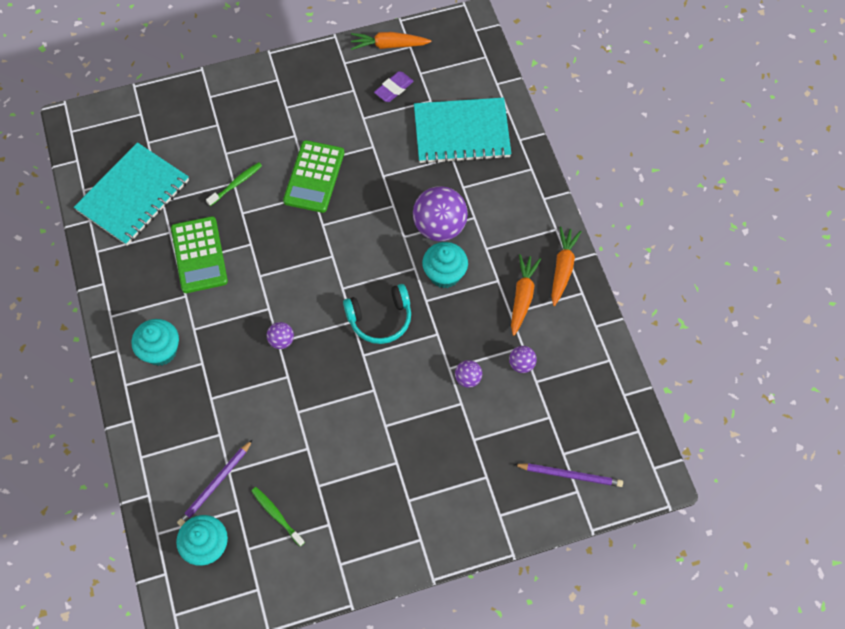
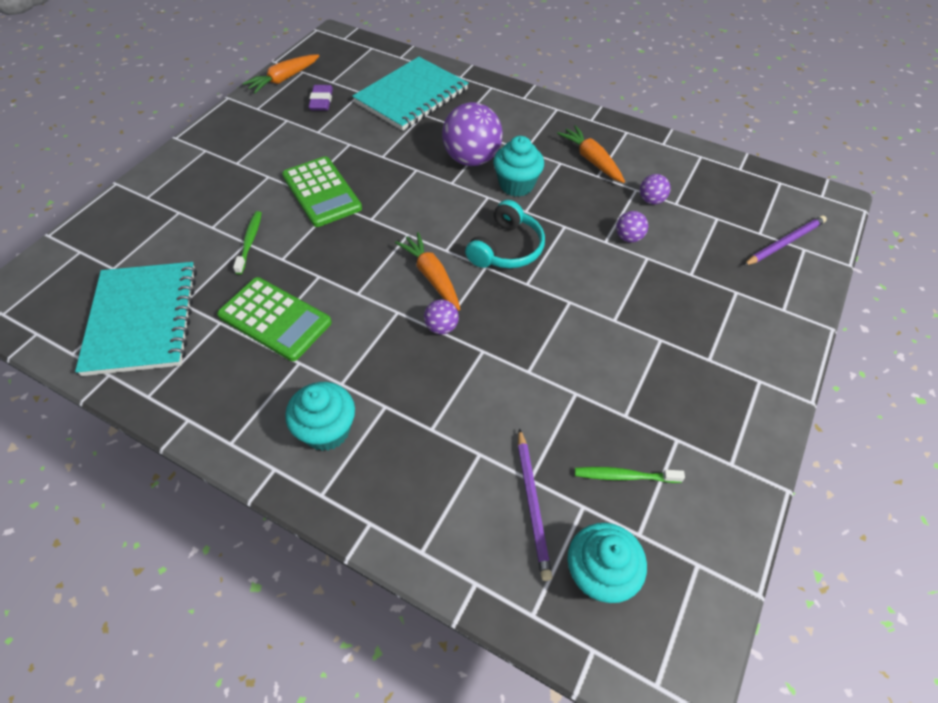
camera: 45 degrees left, 10 degrees down
(562, 268) = (593, 126): orange carrot -> orange carrot (431, 276)

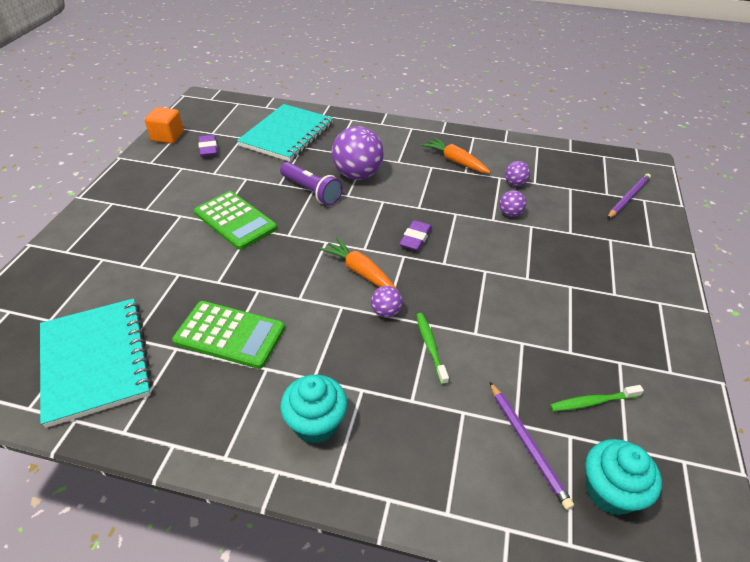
camera: 15 degrees left, 10 degrees down
(250, 242) = (182, 272): green toothbrush -> green toothbrush (430, 346)
(283, 79) = (167, 136): orange carrot -> orange cube
(413, 171) = (311, 191): none -> purple flashlight
(506, 248) = (415, 238): turquoise headphones -> purple eraser
(516, 185) = (403, 189): turquoise cupcake -> none

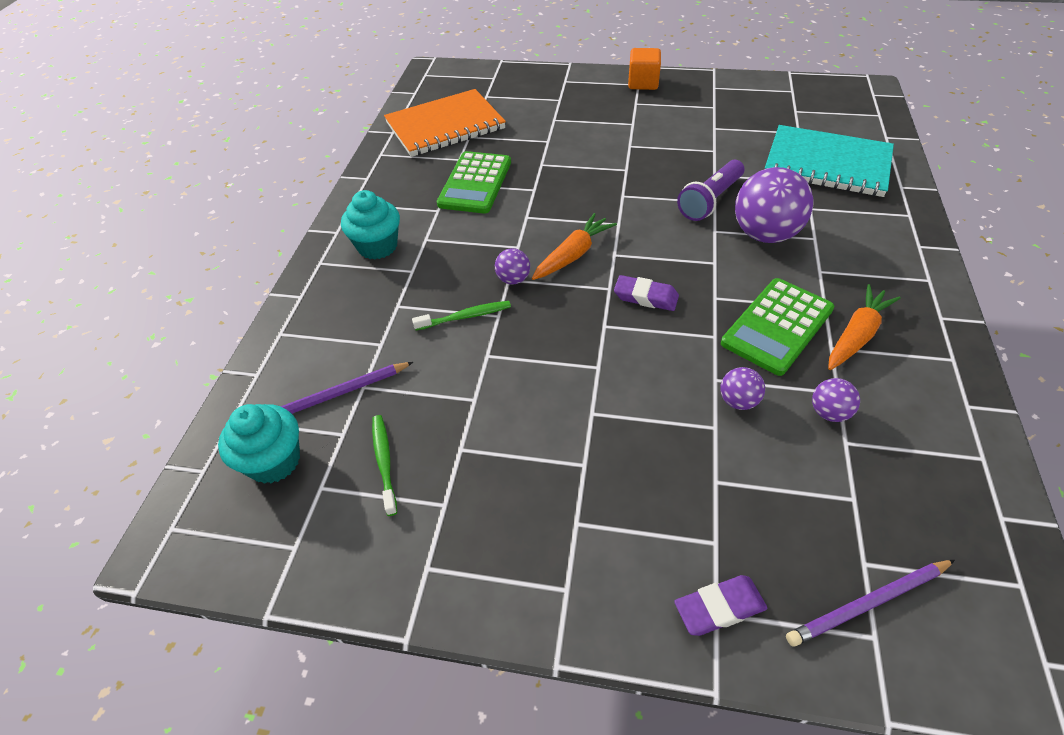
camera: 90 degrees right, 5 degrees up
(95, 361) = (445, 126): turquoise notebook -> orange notebook
(167, 136) = (769, 85): orange cube -> orange cube (643, 83)
(208, 149) = (760, 115): purple eraser -> purple eraser (719, 608)
(235, 220) = (635, 157): green calculator -> green calculator (777, 326)
(628, 197) = (868, 604): purple pencil -> purple pencil turned 120 degrees clockwise

